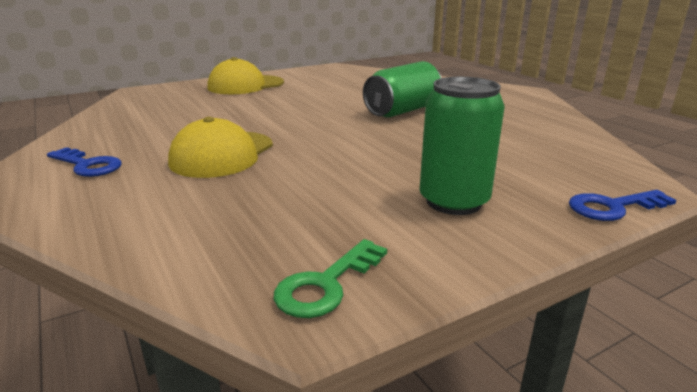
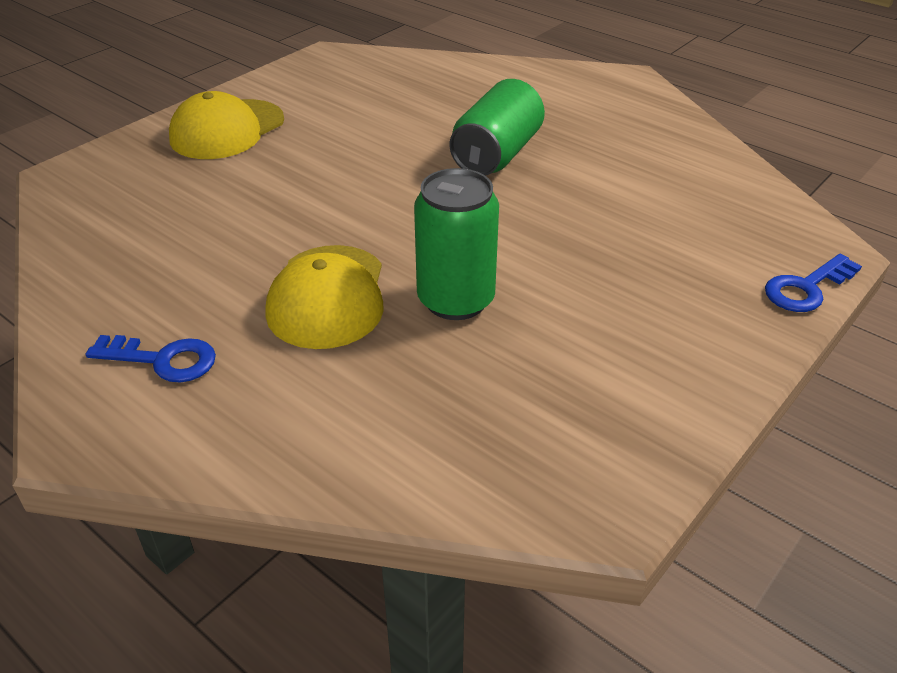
camera: 20 degrees left, 15 degrees up
(326, 285) = (599, 468): green key -> none
(453, 201) = (651, 317): green can -> green can (456, 300)

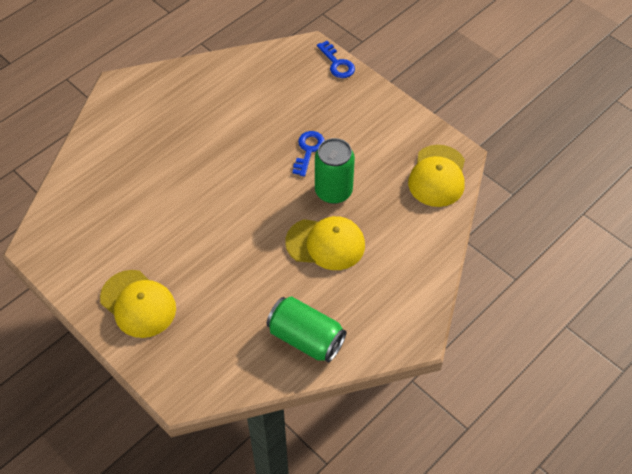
camera: 85 degrees left, 15 degrees up
(163, 360) = (368, 311): blue key -> blue key (308, 150)
(497, 154) = (199, 161): green can -> green can (306, 338)
(527, 464) = (437, 176): none -> yellow cap

